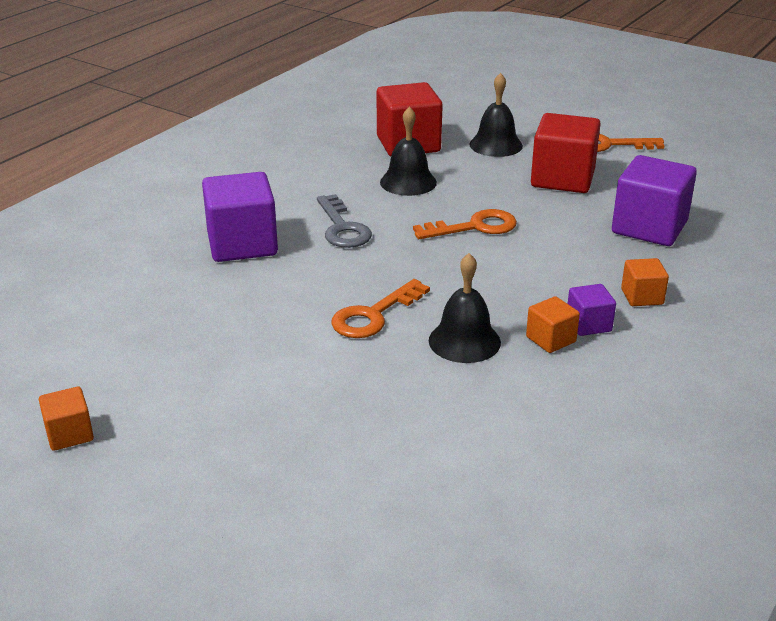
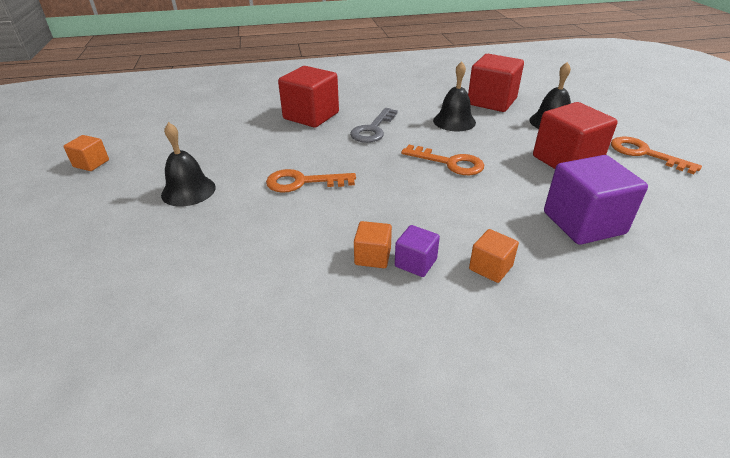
camera: 45 degrees right, 5 degrees up
(242, 244) = (311, 116): purple cube -> red cube
(464, 341) = (321, 225): black bell -> black bell (188, 191)

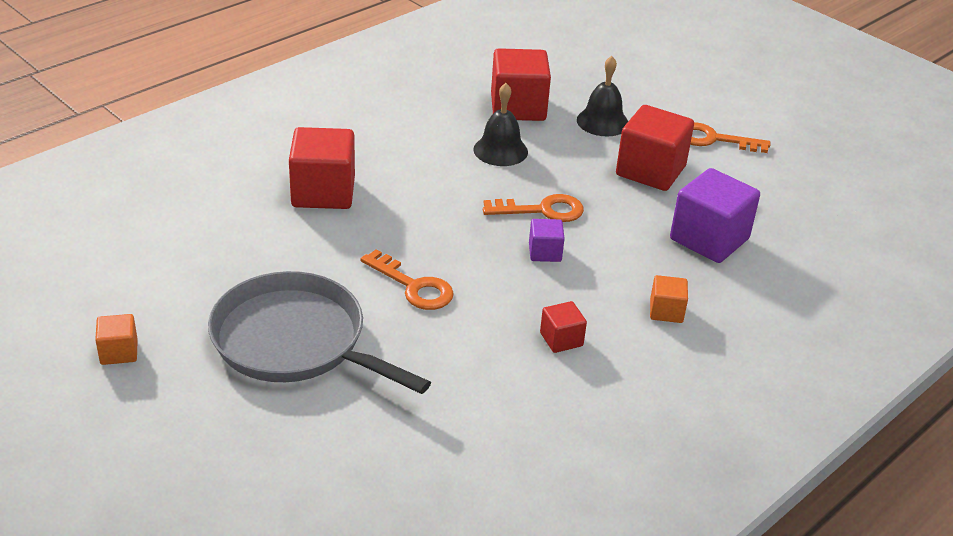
camera: 35 degrees left, 0 degrees up
(188, 191) = (295, 341): black bell -> grey pan
(303, 182) = (413, 286): orange key -> orange key turned 105 degrees counterclockwise
(372, 256) = (561, 339): orange cube -> red cube
(373, 129) = (420, 190): grey key -> none
(415, 263) = (603, 331): purple cube -> purple cube (545, 252)

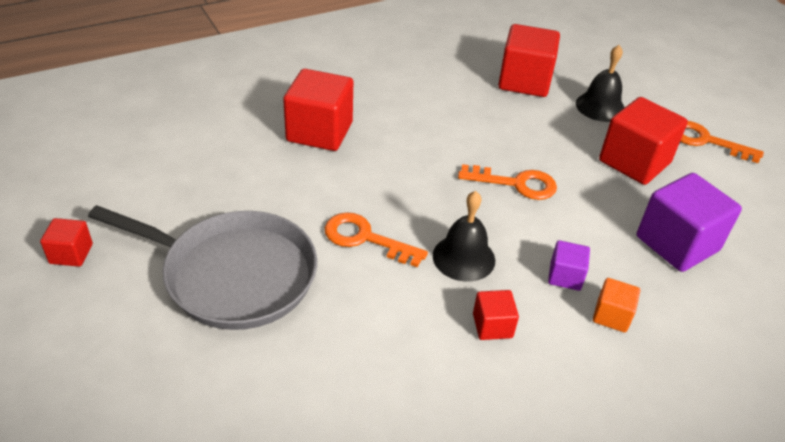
camera: 15 degrees right, 5 degrees up
(119, 352) = (71, 254): orange cube -> red cube
(295, 341) = (233, 275): grey pan -> grey pan turned 150 degrees clockwise
(413, 286) = (365, 239): orange key -> orange key turned 150 degrees clockwise
(500, 150) = (495, 119): black bell -> black bell (463, 257)
(545, 252) = (505, 227): purple cube -> purple cube (565, 276)

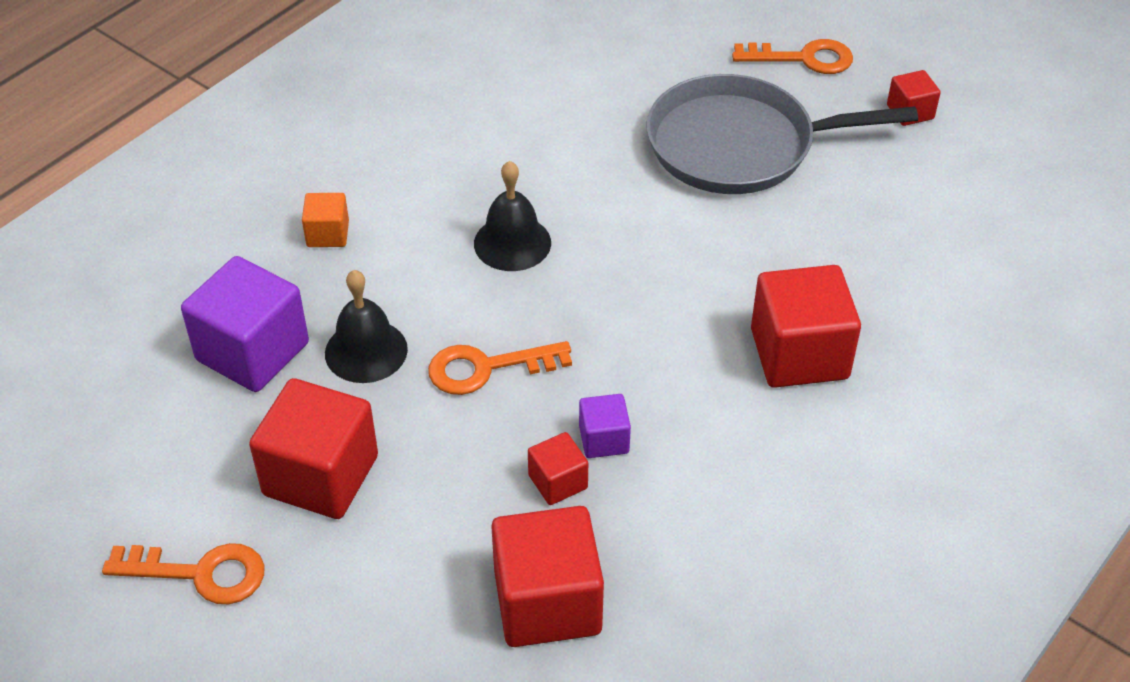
camera: 160 degrees right, 5 degrees up
(365, 239) = (633, 226): orange key -> orange key (803, 58)
(492, 326) = (452, 183): red cube -> red cube (558, 482)
(565, 276) = (388, 260): purple cube -> purple cube (604, 439)
(600, 107) = (394, 588): black bell -> black bell (366, 351)

